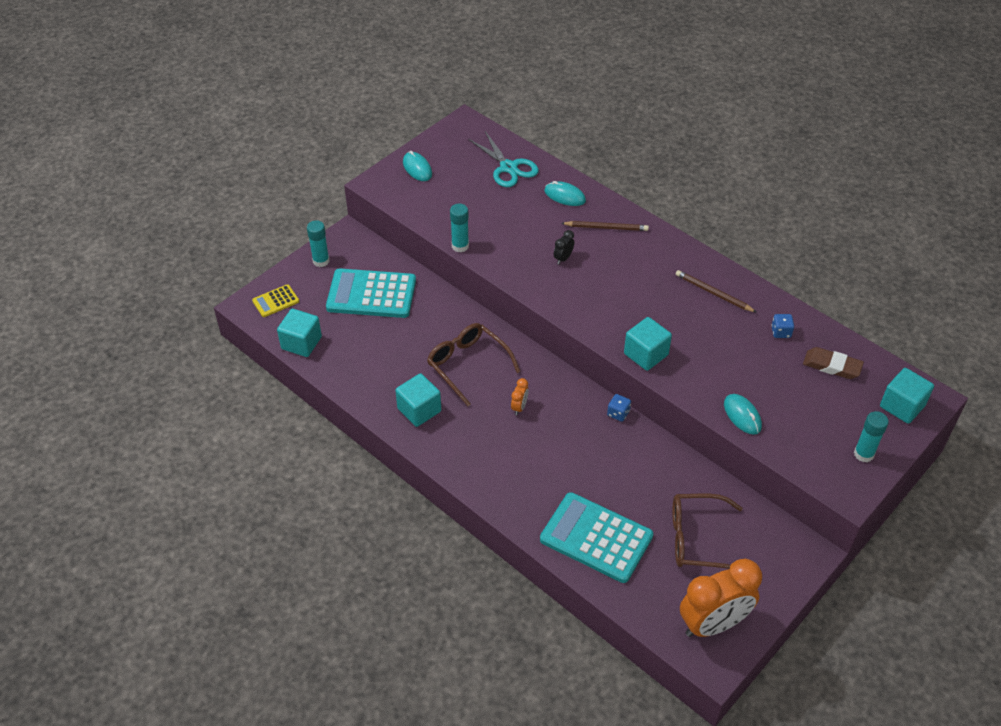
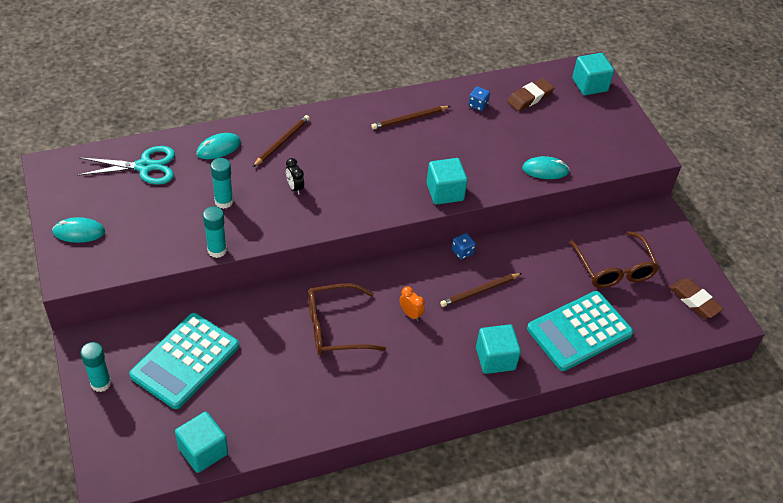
camera: 65 degrees left, 0 degrees up
(275, 301) = (124, 450): yellow calculator -> none
(419, 410) = (363, 390): turquoise cube -> turquoise cube (495, 358)
(583, 444) = (480, 291): none -> brown pencil
(697, 539) = (614, 269): brown glasses -> brown glasses turned 45 degrees counterclockwise
(713, 624) = (694, 301): orange clock -> brown eraser
(863, 454) = (620, 127): turquoise glue stick -> turquoise glue stick (224, 201)

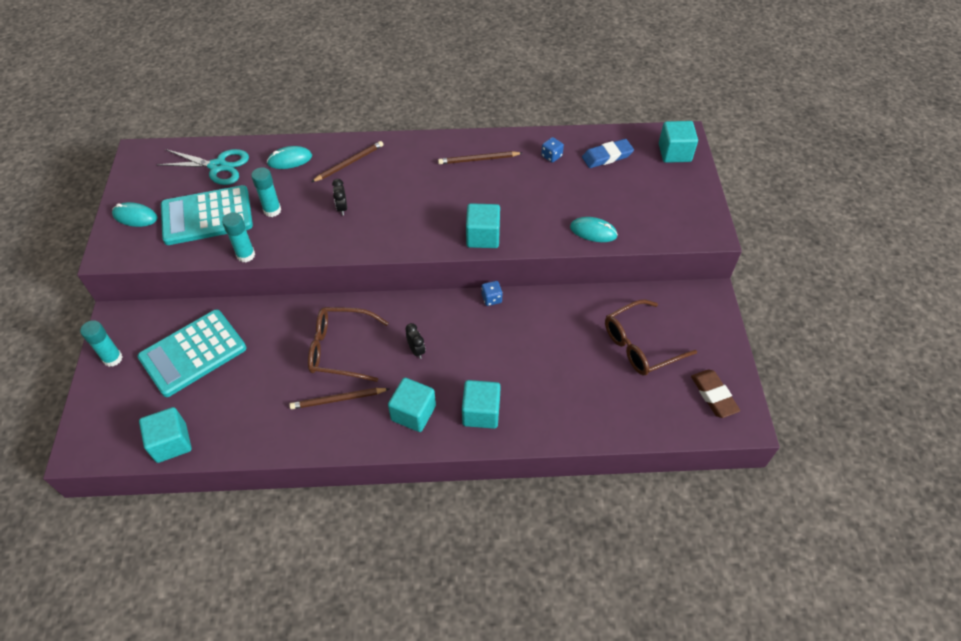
camera: 20 degrees right, 5 degrees up
(410, 314) = (416, 350): orange clock -> black clock
(432, 372) = (413, 413): none -> turquoise cube
(480, 291) = (493, 341): brown pencil -> brown pencil (338, 399)
(530, 97) = (607, 156): brown eraser -> blue eraser
(579, 331) = (577, 402): turquoise calculator -> turquoise calculator (207, 216)
(614, 269) = (639, 345): brown glasses -> brown glasses turned 60 degrees clockwise

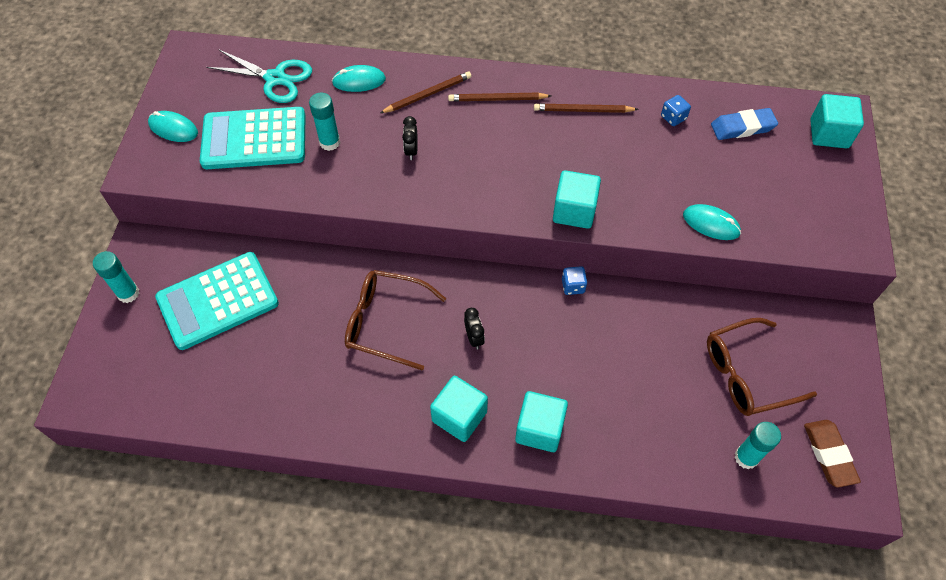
camera: 10 degrees right, 5 degrees up
(171, 443) = (179, 407): turquoise cube -> none
(246, 255) = (291, 194): turquoise glue stick -> turquoise glue stick (746, 457)
(338, 399) = (374, 385): brown pencil -> brown pencil (497, 99)

